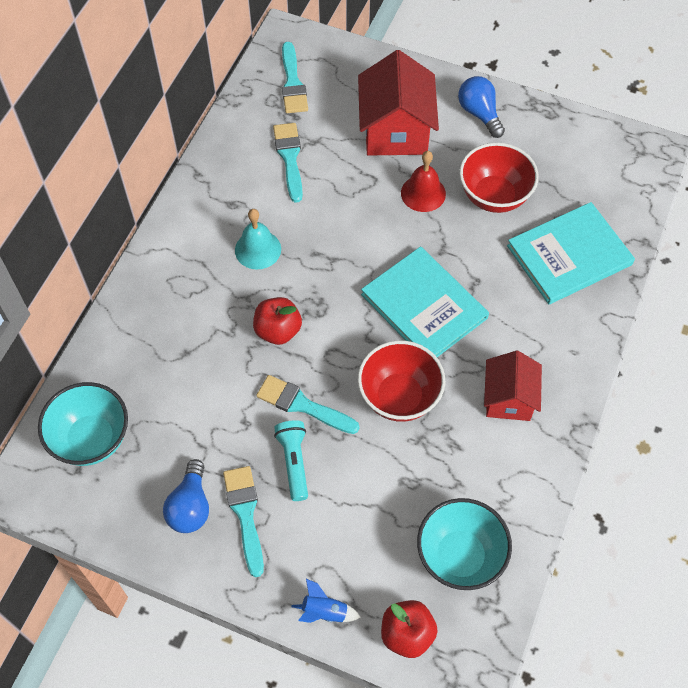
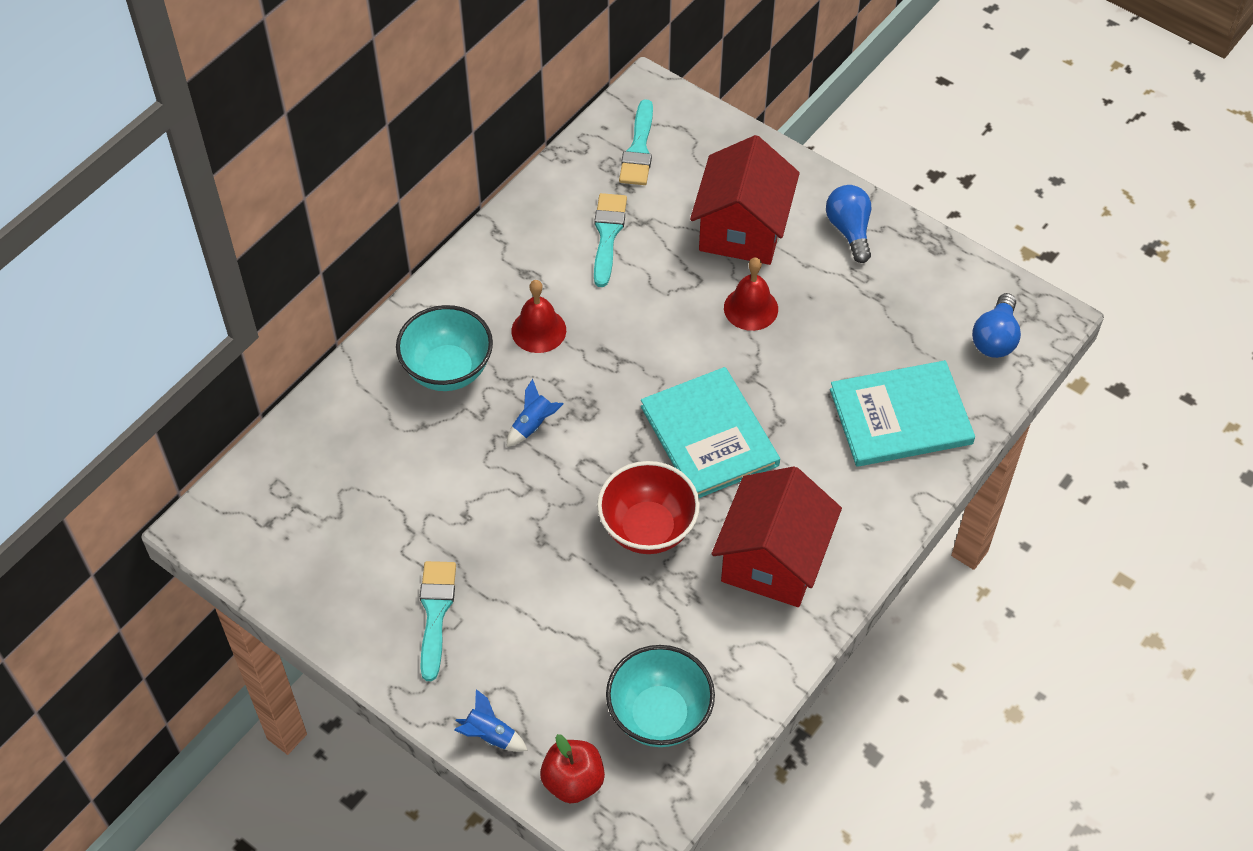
camera: 15 degrees right, 5 degrees down
(91, 439) = (293, 494): turquoise bowl -> turquoise bowl (448, 370)
(190, 506) = (378, 590): blue light bulb -> blue light bulb (995, 338)
(258, 249) = (538, 330): turquoise bell -> red bell
(278, 330) = (533, 425): red apple -> blue rocket
(294, 462) = (506, 571): turquoise flashlight -> none
(302, 405) = (535, 512): turquoise brush -> none
(494, 196) = (834, 329): red bowl -> none
(508, 398) = (773, 560): red house -> red house, size x1.58

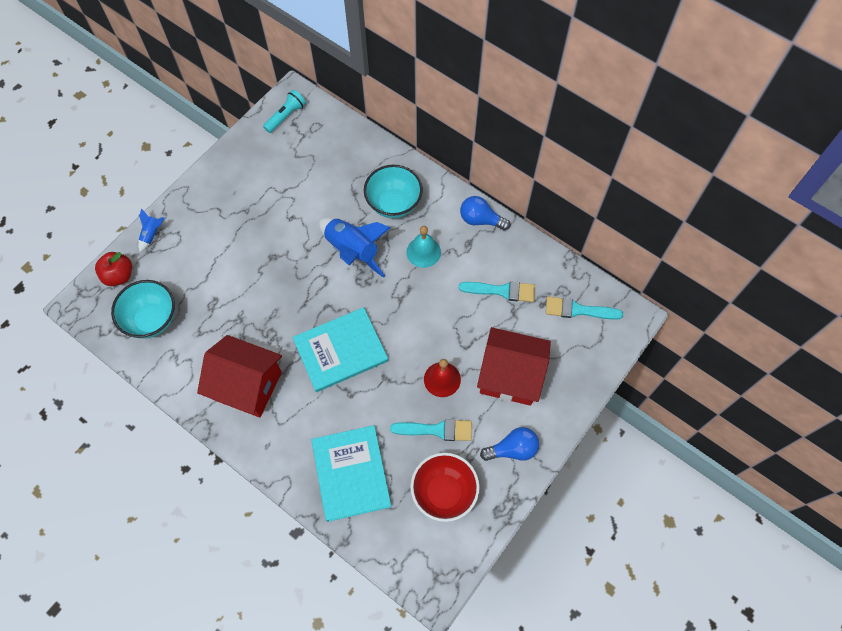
camera: 90 degrees right, 10 degrees up
(250, 536) = (286, 116): none -> turquoise flashlight
(435, 613) = (230, 205): turquoise brush -> turquoise brush (436, 430)
(533, 425) = (352, 250): blue rocket -> blue rocket, size x2.10
(538, 330) = (423, 252): red bell -> turquoise bell
(648, 528) = (275, 314): red bowl -> red bowl (444, 492)
(995, 338) = (416, 547): blue light bulb -> blue light bulb (480, 220)

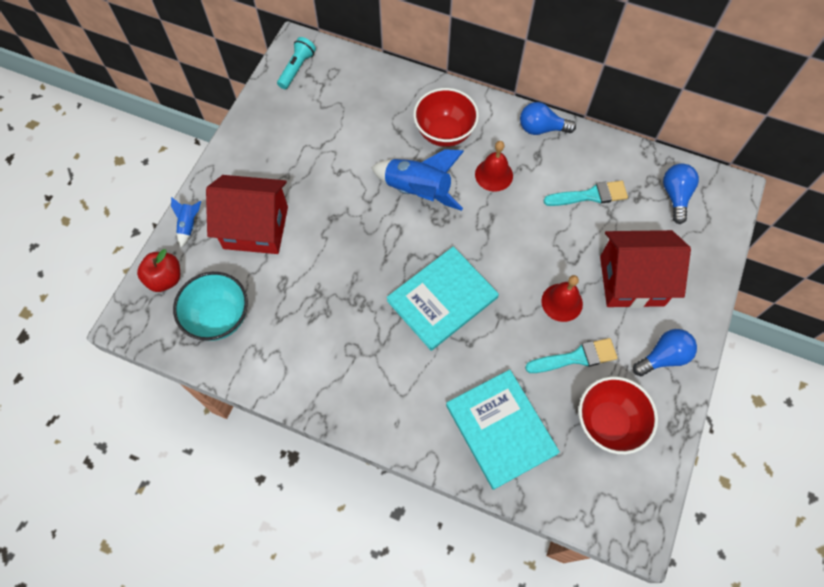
camera: 15 degrees left, 0 degrees up
(247, 385) = (352, 363): red house -> red house (256, 227)
(393, 204) = (444, 133): turquoise bowl -> red bowl
(423, 252) = (494, 175): turquoise bell -> red bell
(578, 310) = (675, 196): turquoise brush -> blue light bulb

